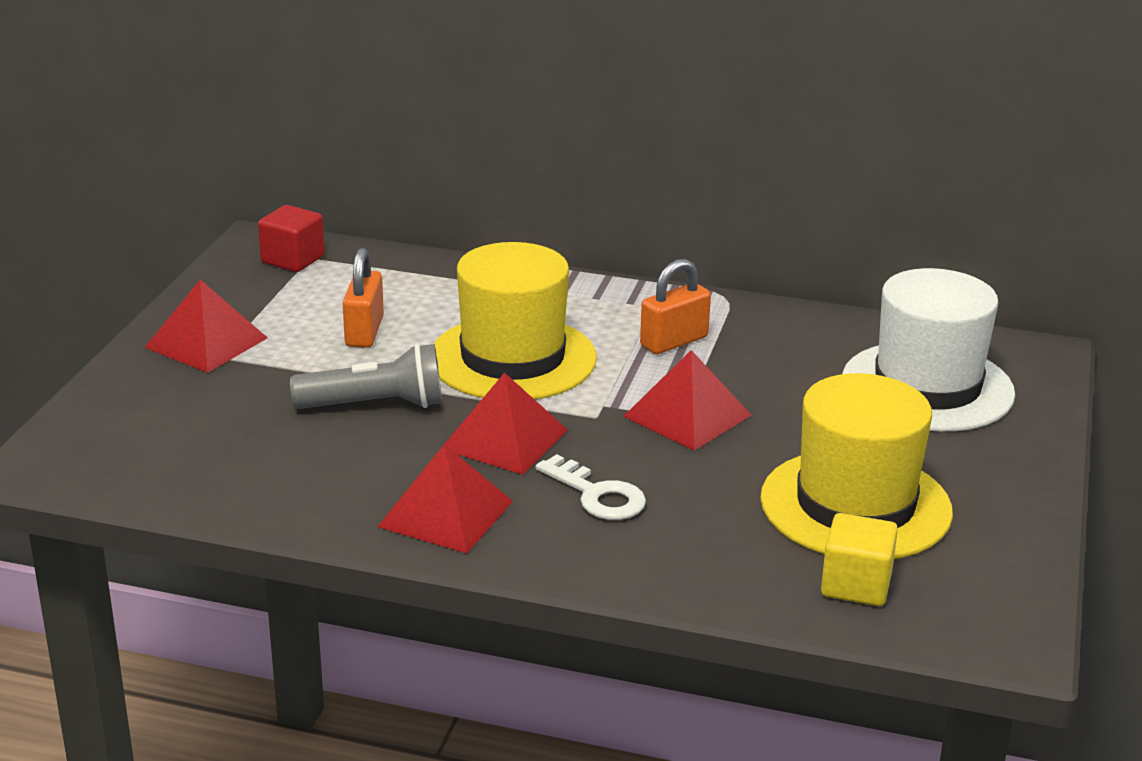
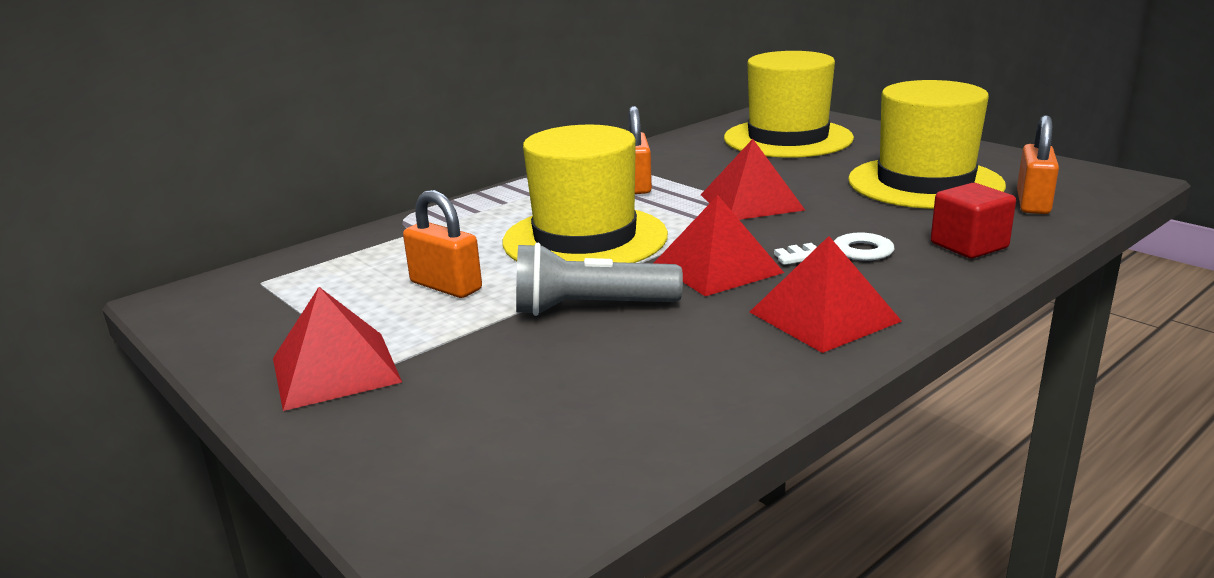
camera: 55 degrees left, 5 degrees down
(293, 259) = (246, 290): red cube -> red cube (969, 245)
(375, 405) = (590, 308): grey flashlight -> grey flashlight turned 120 degrees counterclockwise
(856, 585) = (1033, 203): yellow cube -> orange padlock
(927, 387) = (788, 138): white hat -> yellow hat

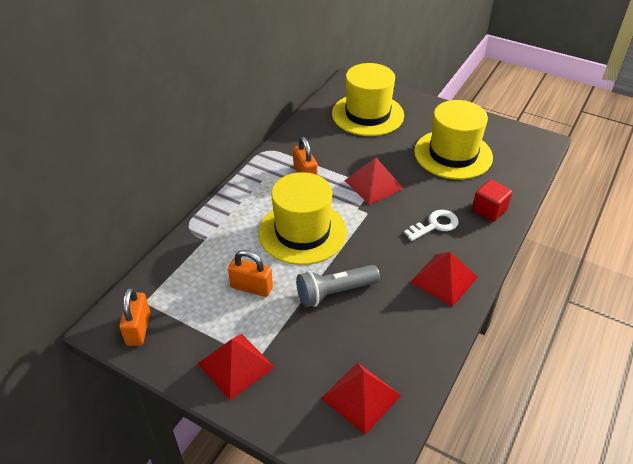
camera: 20 degrees left, 20 degrees up
(717, 267) = (380, 248): red pyramid -> red pyramid (361, 396)
(1033, 203) = (507, 167): orange padlock -> orange padlock (138, 329)

